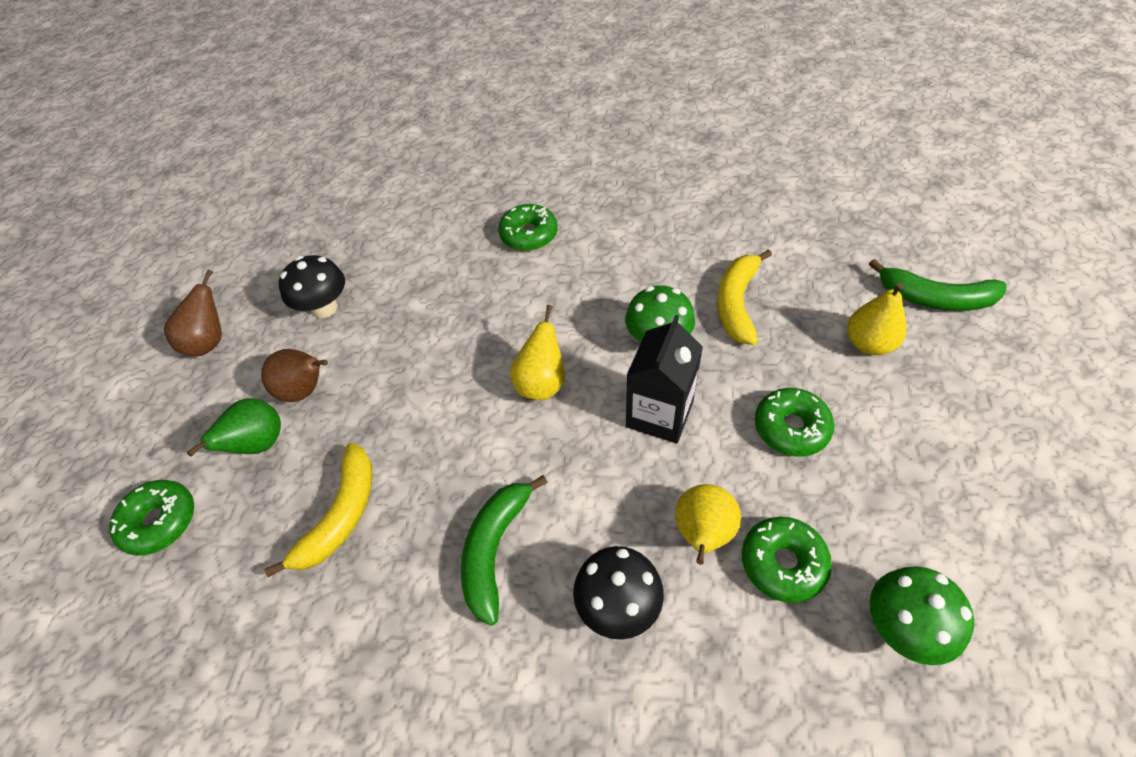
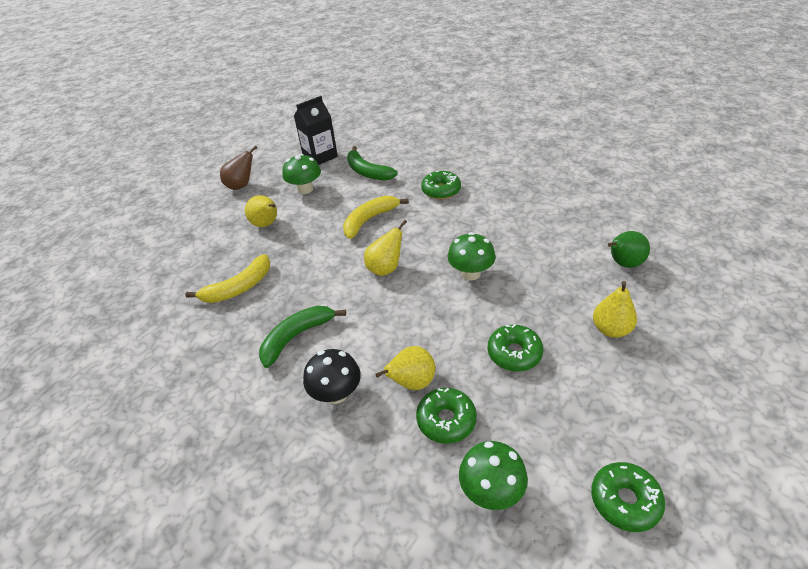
camera: 30 degrees right, 10 degrees down
(160, 522) = (163, 255): green donut -> green donut (625, 501)
(258, 444) = (227, 240): green pear -> green pear (623, 264)
(305, 391) = (266, 224): brown pear -> yellow pear
(324, 308) = (305, 189): black mushroom -> green mushroom
(659, 414) = (439, 311): black carton -> black carton (320, 156)
(737, 303) = (539, 272): yellow banana -> yellow banana (369, 220)
(935, 298) = (687, 323): green banana -> green banana (367, 172)

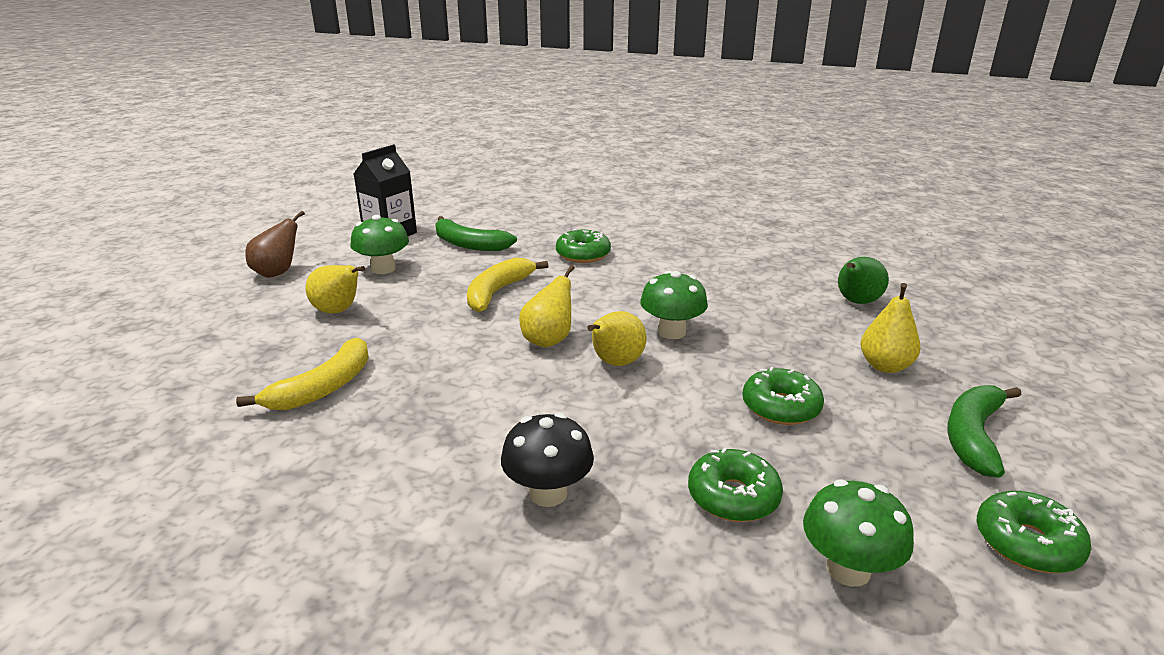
camera: 20 degrees left, 15 degrees down
(296, 337) = (449, 434): green banana -> green banana (973, 436)
(411, 383) = (657, 461): yellow pear -> yellow pear (615, 363)

